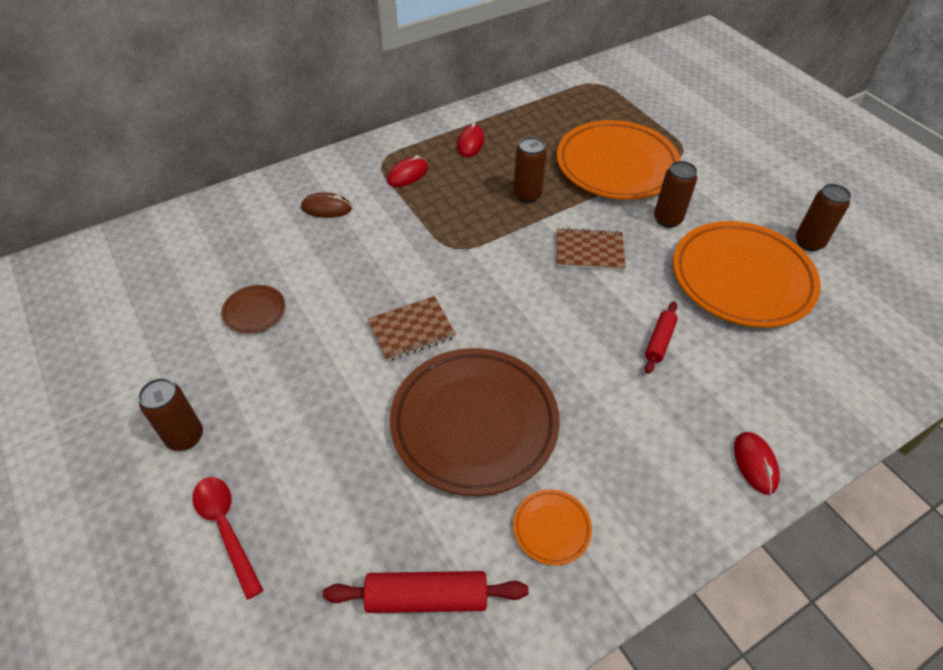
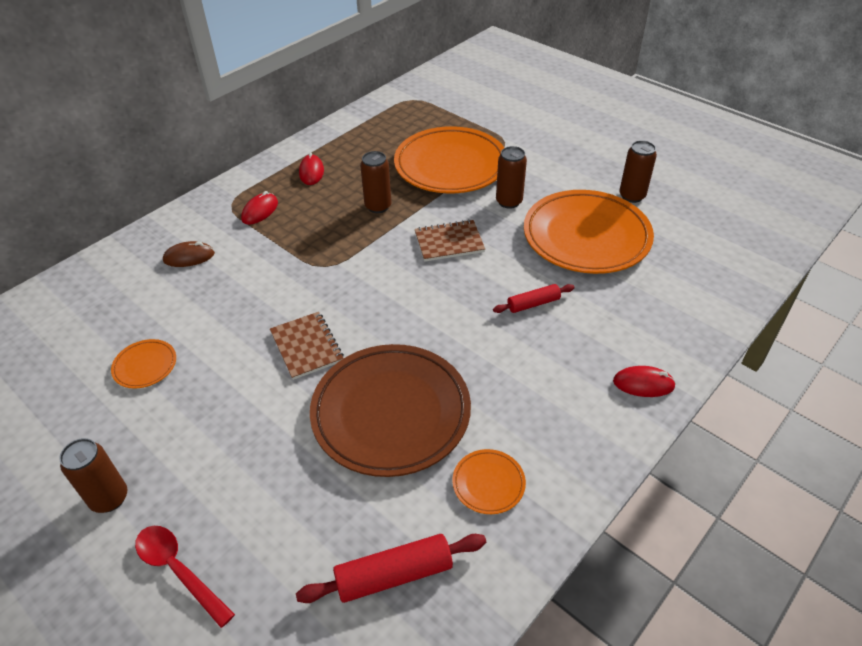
camera: 15 degrees left, 5 degrees down
(254, 311) = (145, 366): brown plate -> orange plate
(411, 330) = (306, 346): brown notebook -> brown notebook turned 75 degrees counterclockwise
(659, 341) = (533, 304): red rolling pin -> red rolling pin turned 60 degrees clockwise
(755, 464) = (643, 384): red mouse -> red mouse turned 60 degrees counterclockwise

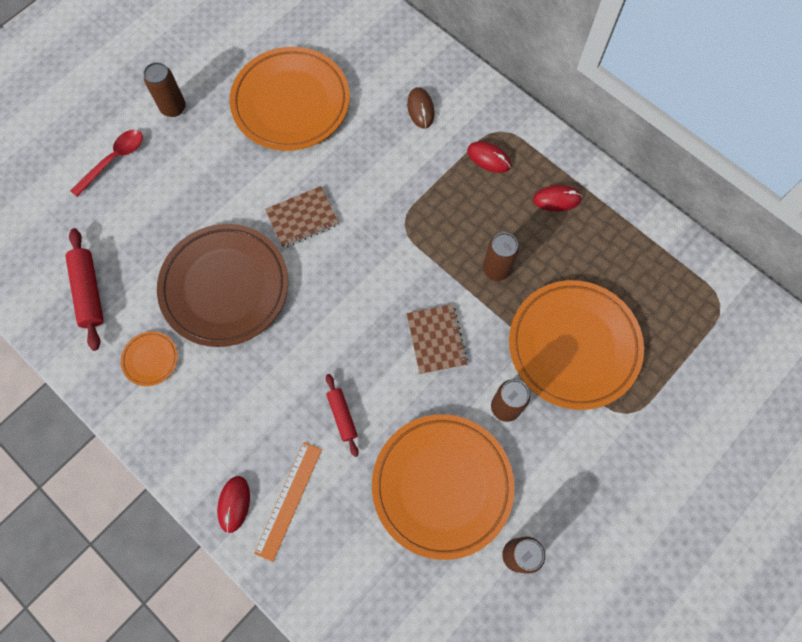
camera: 90 degrees right, 25 degrees up
(145, 366) = (291, 103): orange plate -> orange plate, size x2.37
(627, 340) = (288, 500): none -> orange ruler

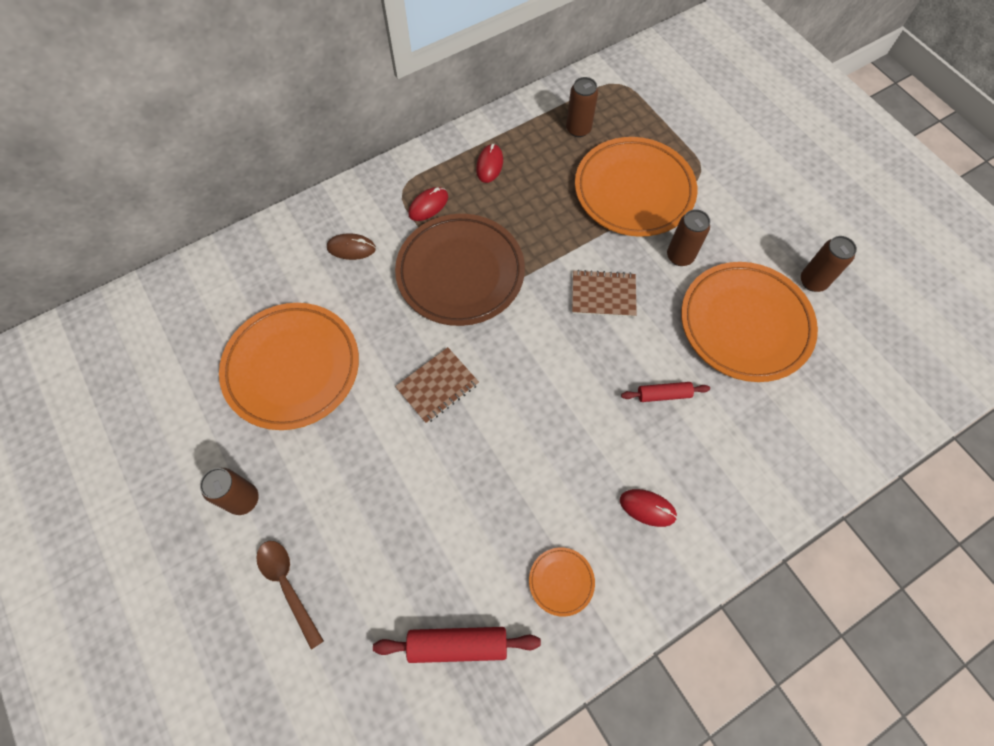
camera: 75 degrees left, 5 degrees down
(114, 160) = (288, 585): red spoon -> brown spoon
(225, 287) = (495, 482): brown plate -> brown plate (460, 273)
(234, 504) = (738, 518): red mouse -> red mouse (647, 508)
(288, 500) = (741, 463): orange ruler -> none
(302, 218) = (437, 386): brown notebook -> brown notebook turned 60 degrees clockwise
(496, 269) = (545, 229): brown can -> brown can (578, 129)

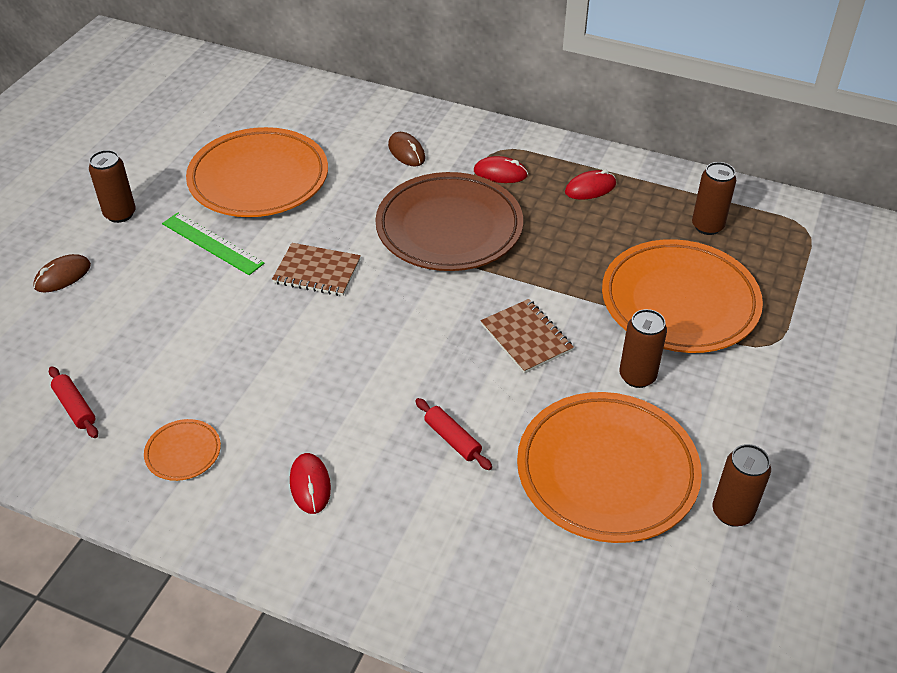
camera: 55 degrees right, 20 degrees down
(288, 585) = (63, 276): brown spoon -> brown mouse
(343, 444) = (212, 243): none -> green ruler
(457, 644) = (75, 407): red rolling pin -> red rolling pin, size x0.63

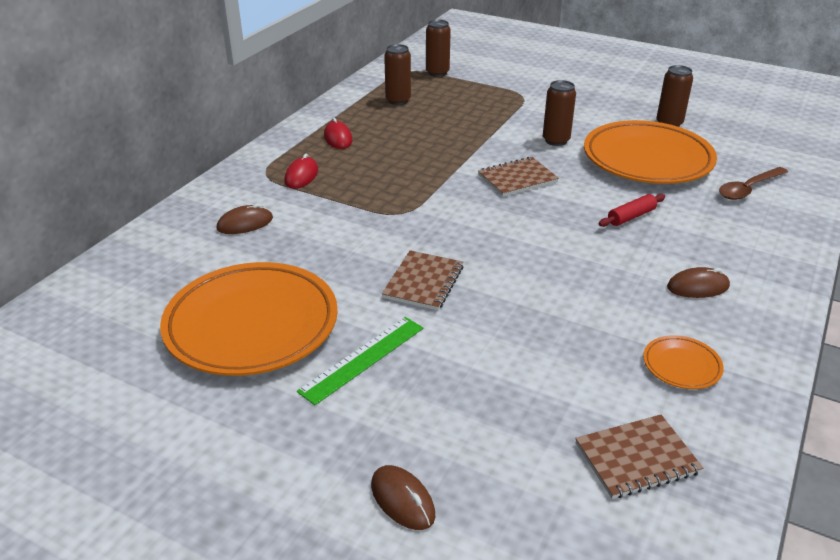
camera: 85 degrees left, 10 degrees down
(75, 407) = (637, 458): red rolling pin -> brown notebook
(120, 214) = (281, 450): brown can -> brown can (437, 73)
(310, 485) = (697, 287): red mouse -> brown mouse
(449, 228) = (373, 205): brown plate -> none
(544, 581) = (748, 189): none -> brown spoon
(679, 302) = (480, 119): orange plate -> none

